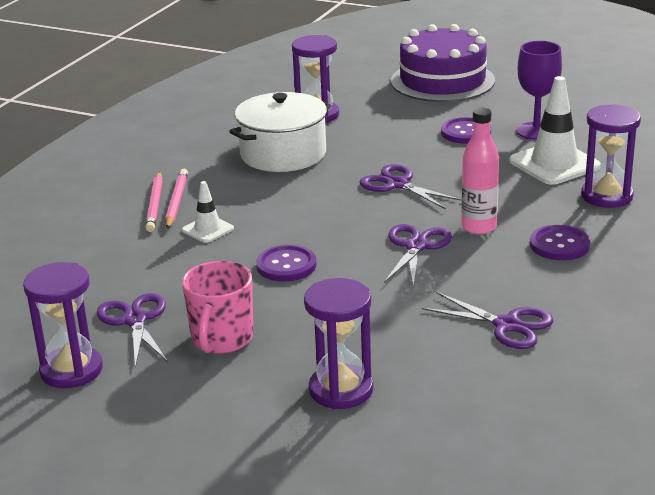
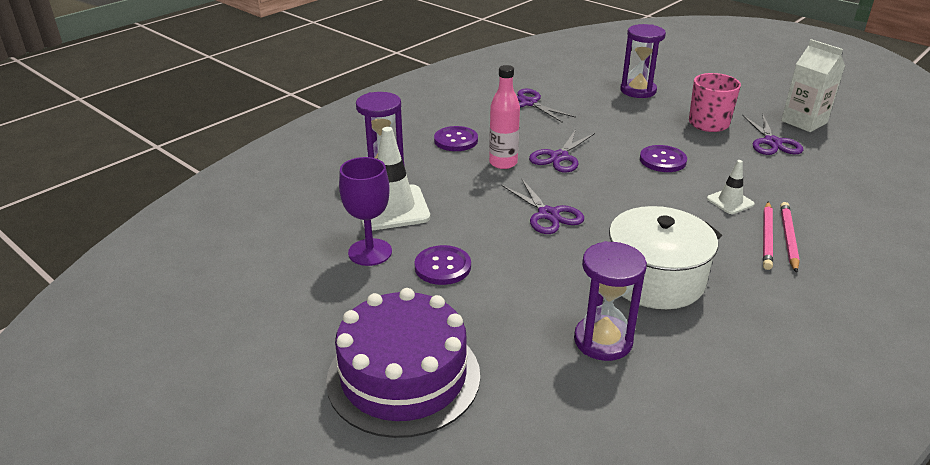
camera: 165 degrees left, 5 degrees up
(71, 370) = (804, 122): purple hourglass -> white carton

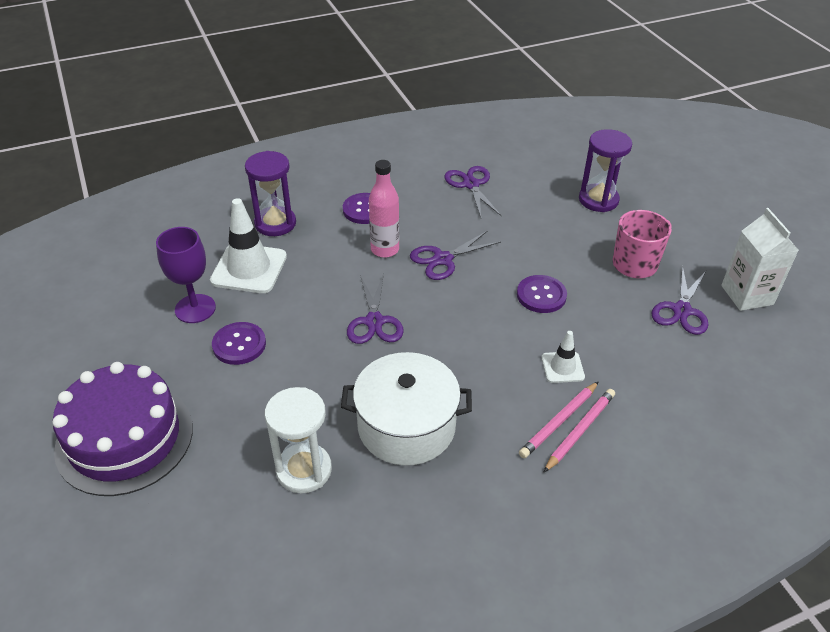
camera: 25 degrees right, 10 degrees up
(603, 340) = (304, 470): purple hourglass -> white hourglass

